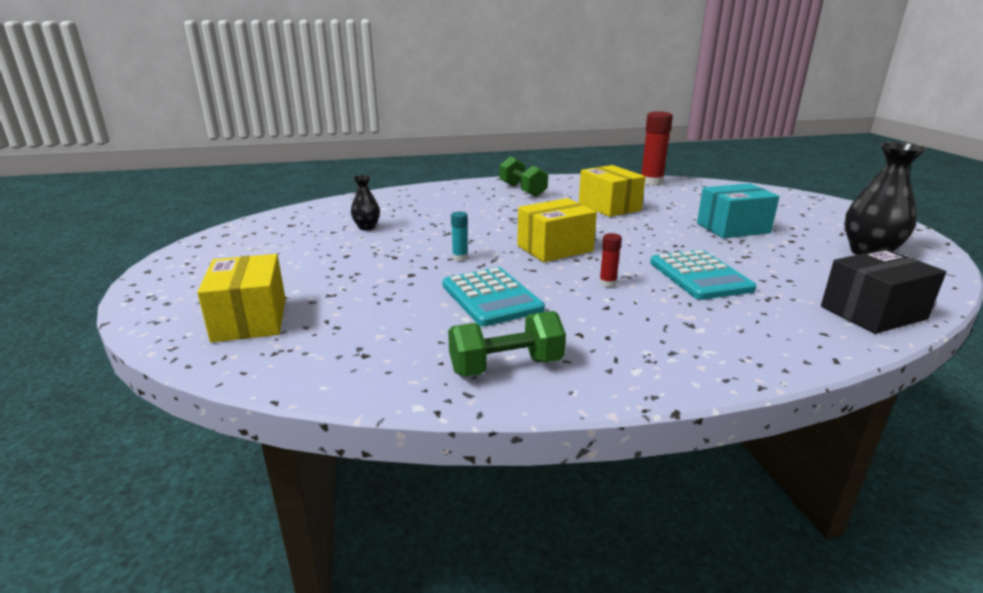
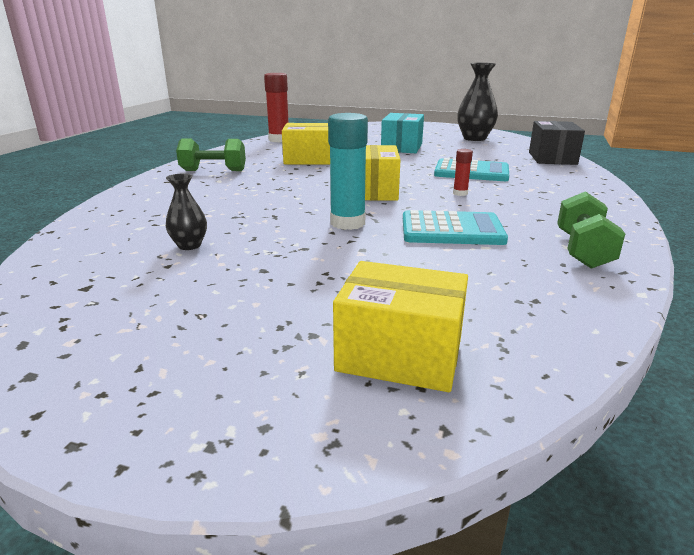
camera: 60 degrees left, 0 degrees up
(460, 257) = (347, 223): turquoise glue stick -> turquoise glue stick, size x2.06

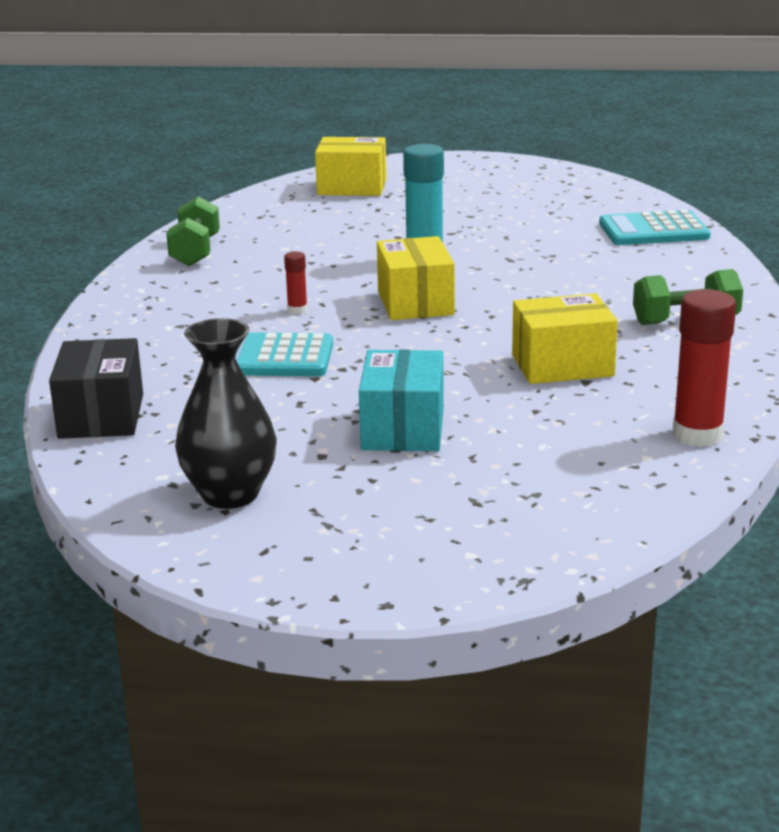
camera: 170 degrees right, 0 degrees up
(189, 245) = (555, 225): black vase -> none
(451, 230) = (314, 260): turquoise calculator -> turquoise calculator (653, 230)

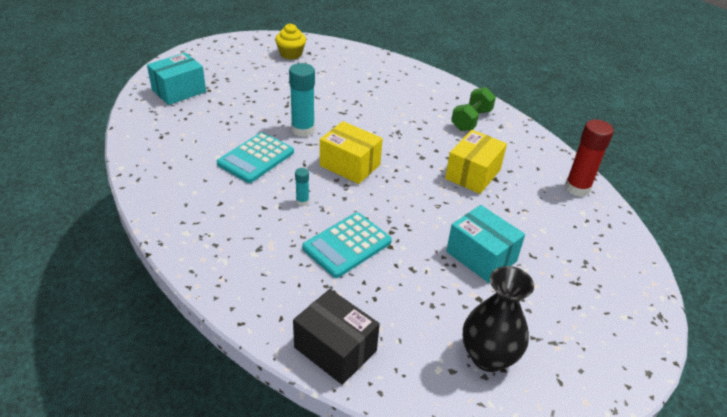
camera: 50 degrees left, 15 degrees up
(195, 252) = (169, 184): green dumbbell -> none
(297, 310) = (302, 201): red glue stick -> turquoise glue stick
(352, 187) = (179, 91): yellow box -> turquoise box
(558, 191) = (291, 54): none -> yellow cupcake
(653, 230) = (372, 66): turquoise calculator -> turquoise calculator (256, 158)

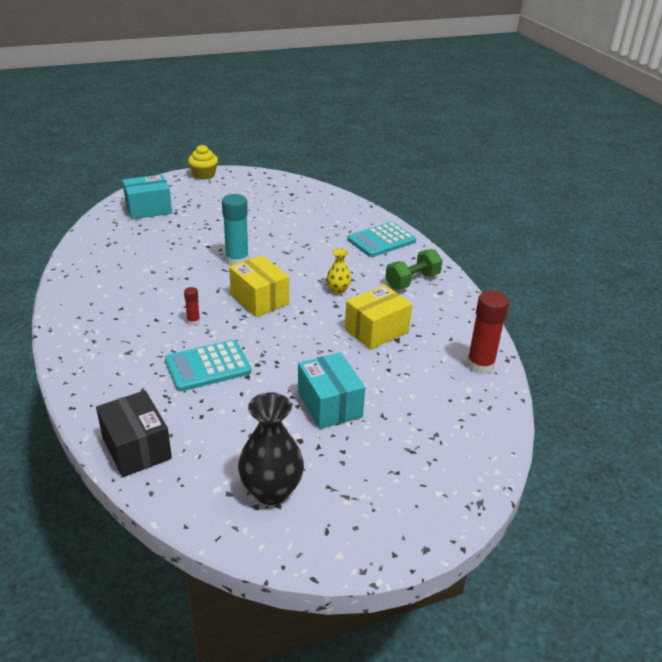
camera: 20 degrees right, 5 degrees down
(256, 158) = (177, 277): turquoise calculator -> turquoise calculator (381, 240)
(291, 54) = (273, 192): yellow cupcake -> yellow cupcake (204, 175)
(302, 201) = (193, 321): turquoise glue stick -> red glue stick
(414, 141) = (338, 290): none -> yellow vase

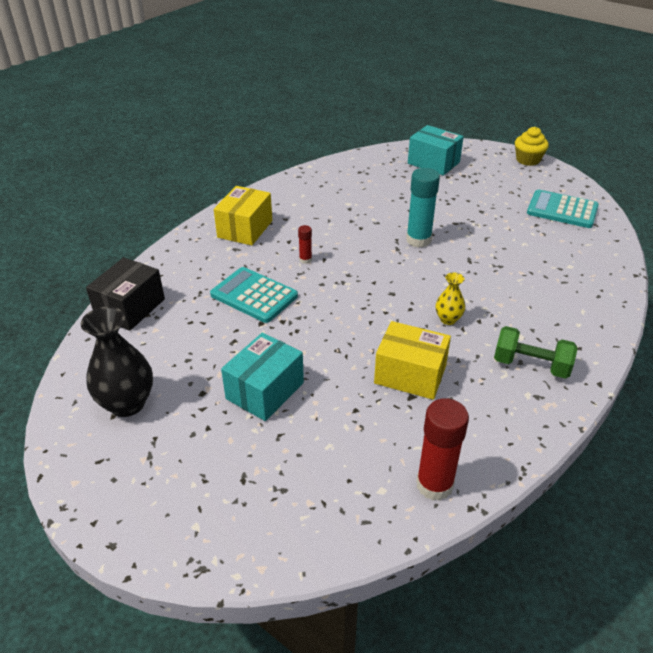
camera: 60 degrees right, 5 degrees up
(259, 299) = (376, 279): yellow box -> yellow box (245, 229)
(381, 240) = (578, 310): turquoise calculator -> turquoise calculator (562, 210)

